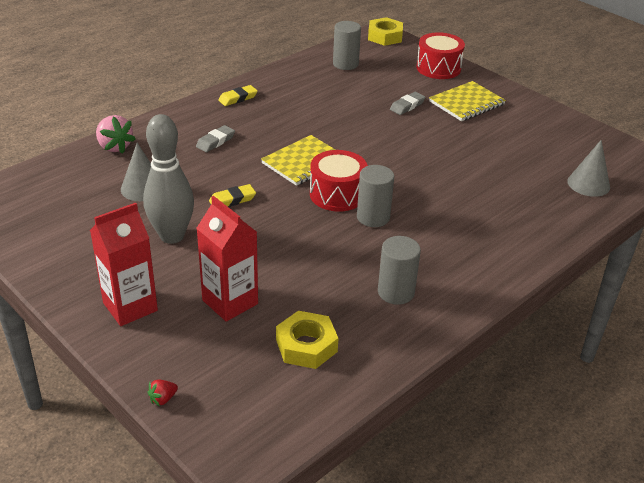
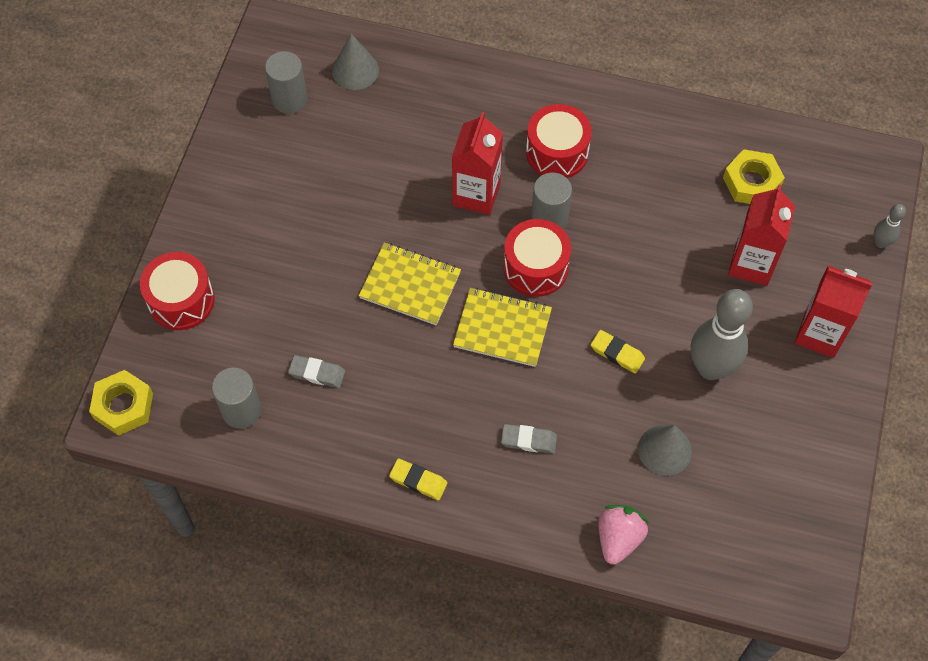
camera: 120 degrees left, 25 degrees up
(163, 399) = (880, 242): red strawberry -> grey bowling pin
(396, 292) = (640, 153): grey cylinder -> grey cylinder (289, 99)
(407, 106) = (306, 290): grey eraser -> grey eraser (317, 373)
(425, 194) = (476, 194): none -> red carton
(433, 247) = (557, 152): none -> red drum
(466, 103) = (257, 233): yellow notebook -> yellow notebook (410, 285)

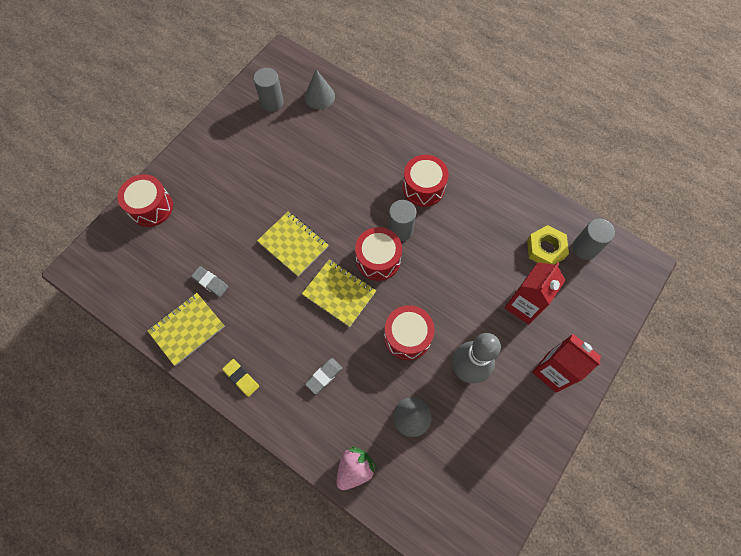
camera: 20 degrees right, 5 degrees up
(123, 406) = (86, 263): yellow nut -> none
(241, 410) = (154, 291): grey cylinder -> grey cylinder (585, 248)
(313, 444) = (187, 329): none -> yellow notebook
(476, 194) = (360, 198): red carton -> none
(528, 440) = (324, 376): grey eraser -> grey eraser turned 75 degrees counterclockwise
(617, 353) = (407, 336): yellow eraser -> red drum
(880, 242) = (620, 321): grey bowling pin -> none

